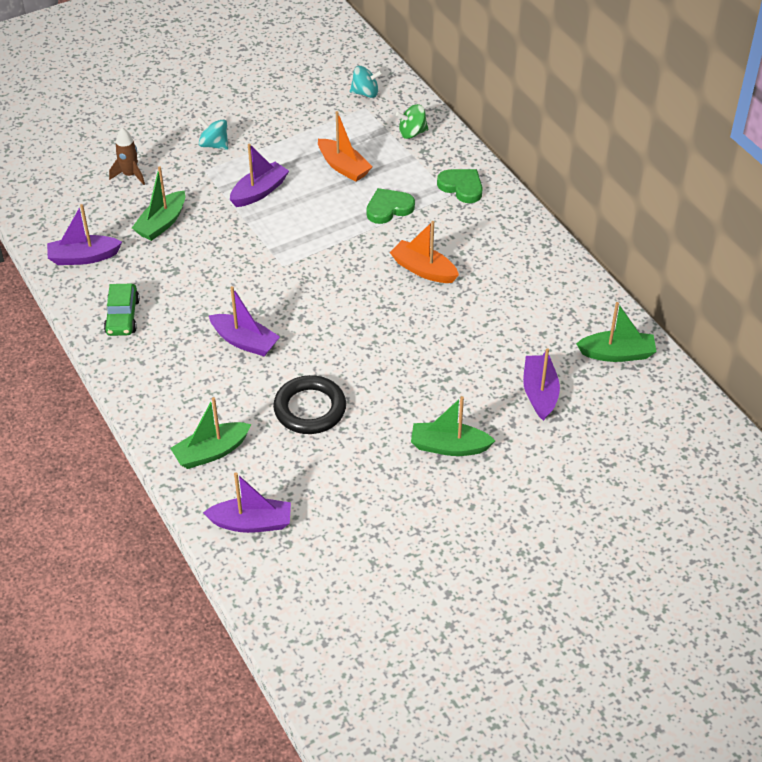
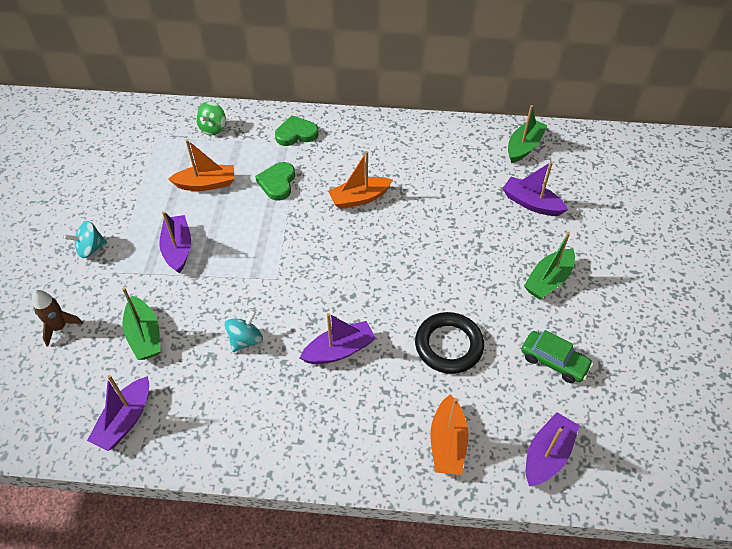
camera: 55 degrees left, 5 degrees up
(122, 316) = (230, 427): green car -> green car (554, 361)
(211, 452) = (447, 443): green boat -> orange boat
(365, 93) = (141, 129): turquoise spinning top -> turquoise spinning top (245, 340)

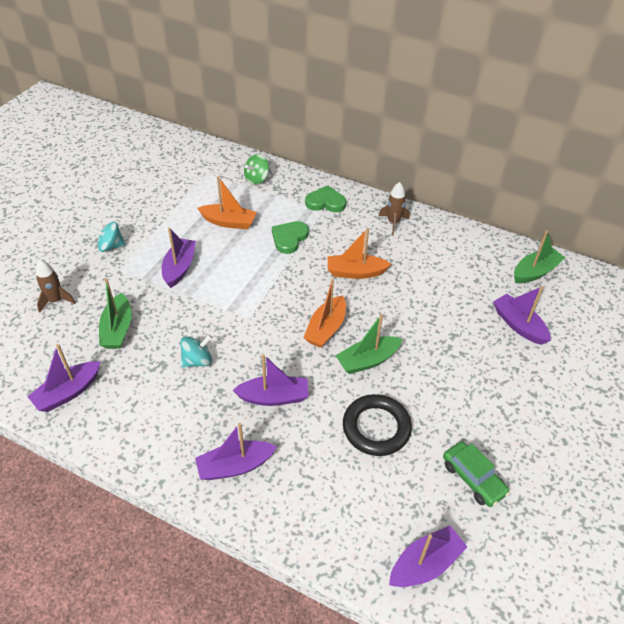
camera: 20 degrees right, 5 degrees down
(334, 431) = (235, 466): none -> purple boat
(372, 136) = (393, 223): none -> brown rocket
(447, 443) = (333, 515): orange boat -> orange boat (326, 328)
(548, 280) = (503, 401): green boat -> green boat (367, 360)

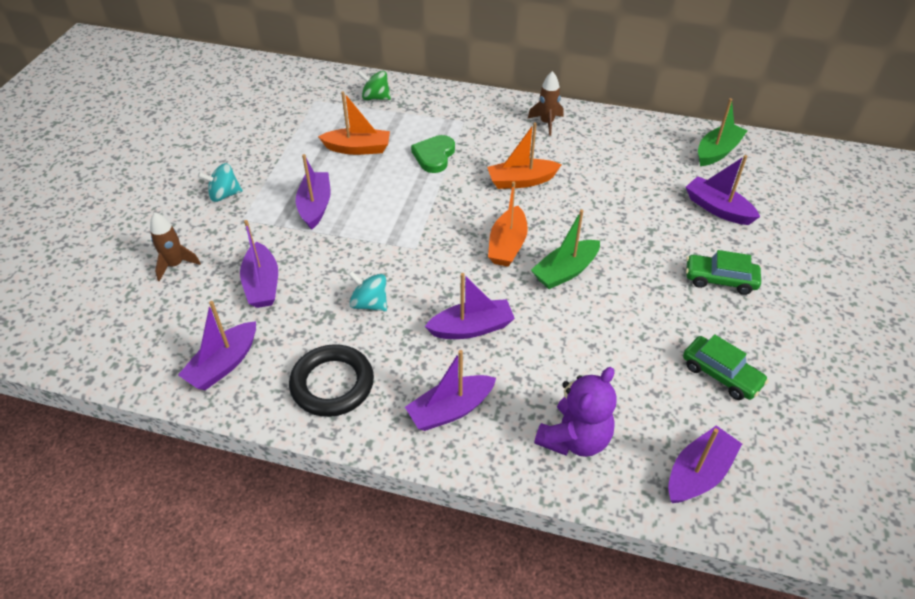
camera: 10 degrees left, 0 degrees up
(117, 329) = (262, 284): green boat -> purple boat
(197, 361) = (369, 303): turquoise spinning top -> turquoise spinning top turned 105 degrees counterclockwise
(256, 179) = (375, 98): green spinning top -> green spinning top turned 75 degrees clockwise
(325, 202) = (463, 112): green heart -> none
(329, 511) = (574, 438): none -> purple teddy bear
(376, 428) = (598, 340): black ring -> black ring (332, 384)
(500, 391) = (720, 280): none -> green car

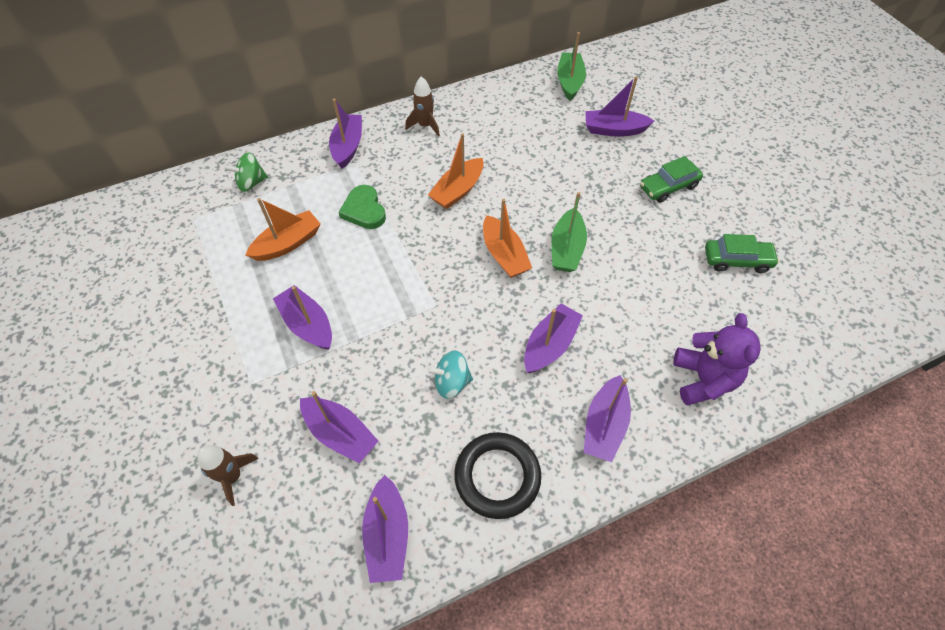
camera: 40 degrees left, 10 degrees up
(224, 195) = (204, 372): turquoise spinning top -> none
(698, 473) = (793, 344): purple boat -> purple boat (348, 146)

